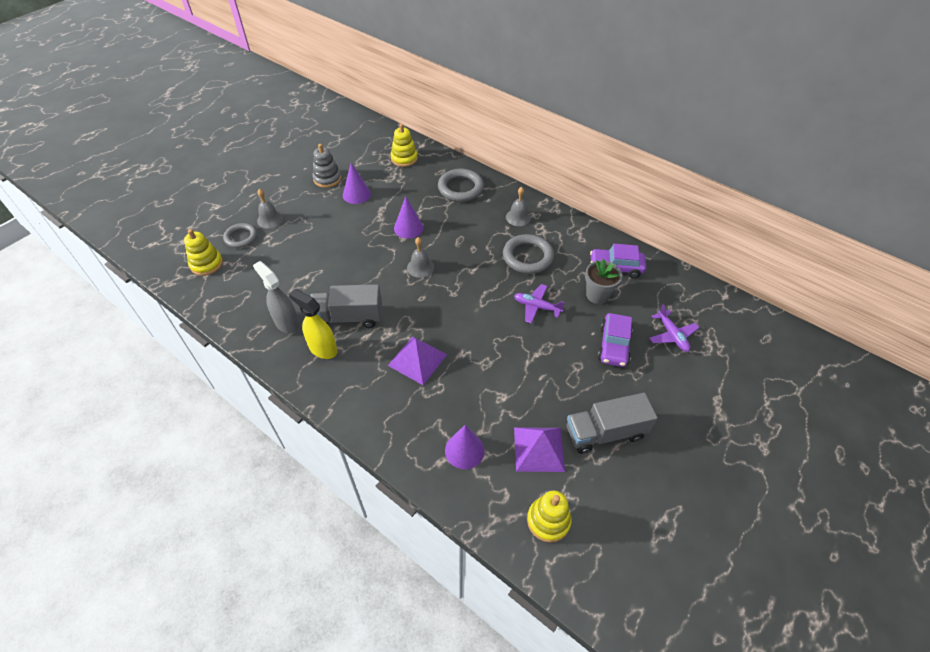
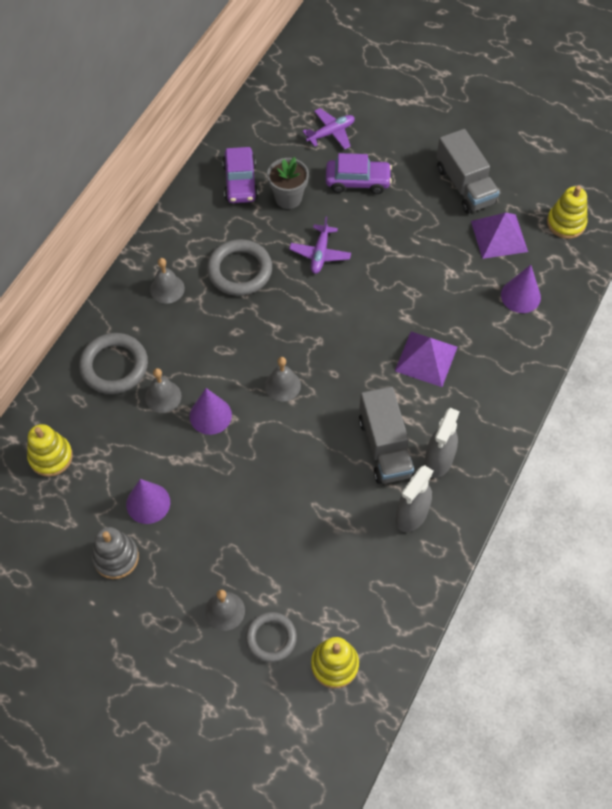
camera: 100 degrees left, 10 degrees up
(322, 349) = (438, 461): yellow spray bottle -> grey spray bottle
(430, 207) = (163, 396): none -> grey bell

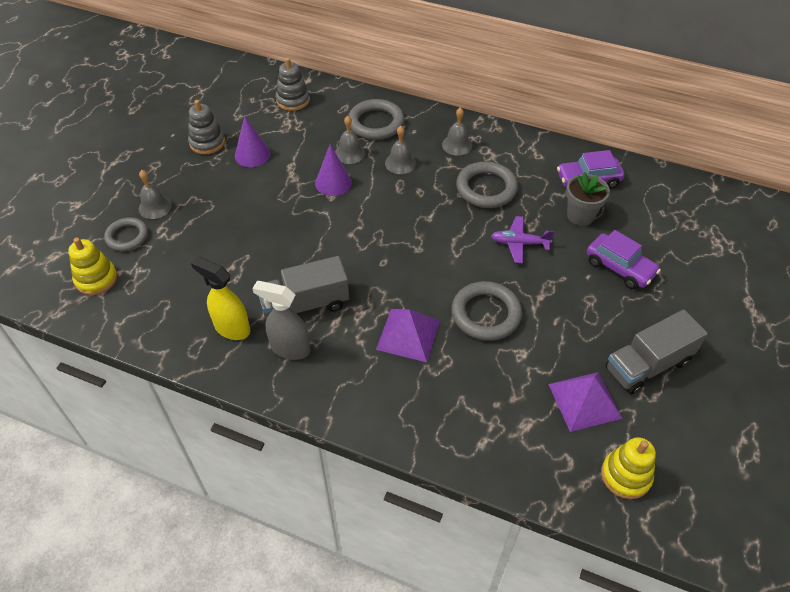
camera: 85 degrees right, 10 degrees down
(51, 457) = (293, 100): yellow stacking toy -> grey stacking toy
(282, 385) = (367, 226): grey bell -> grey bell (400, 163)
(331, 133) = (676, 242): purple plane -> none
(357, 181) = (619, 268): purple car -> purple car turned 45 degrees counterclockwise
(405, 293) = (486, 314): none -> grey ring
(411, 515) = (232, 328): grey spray bottle -> yellow spray bottle
(520, 296) = (504, 423): purple cone -> none

